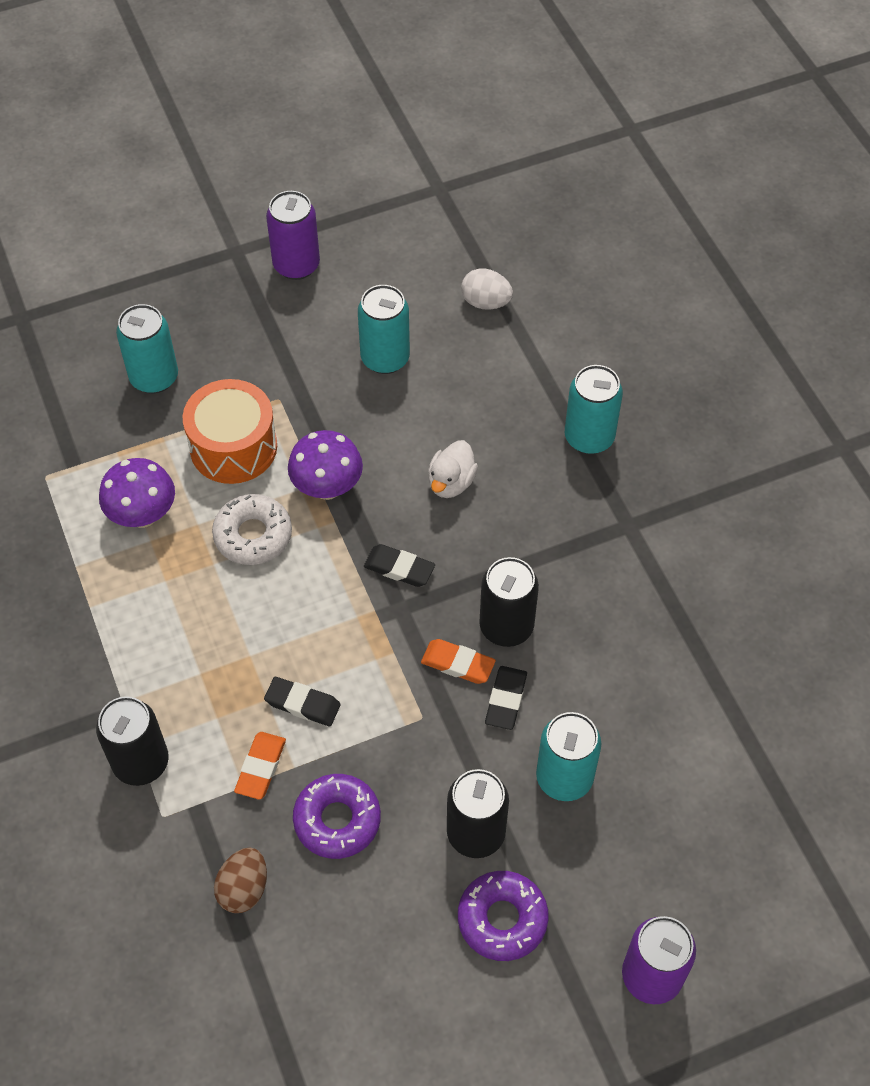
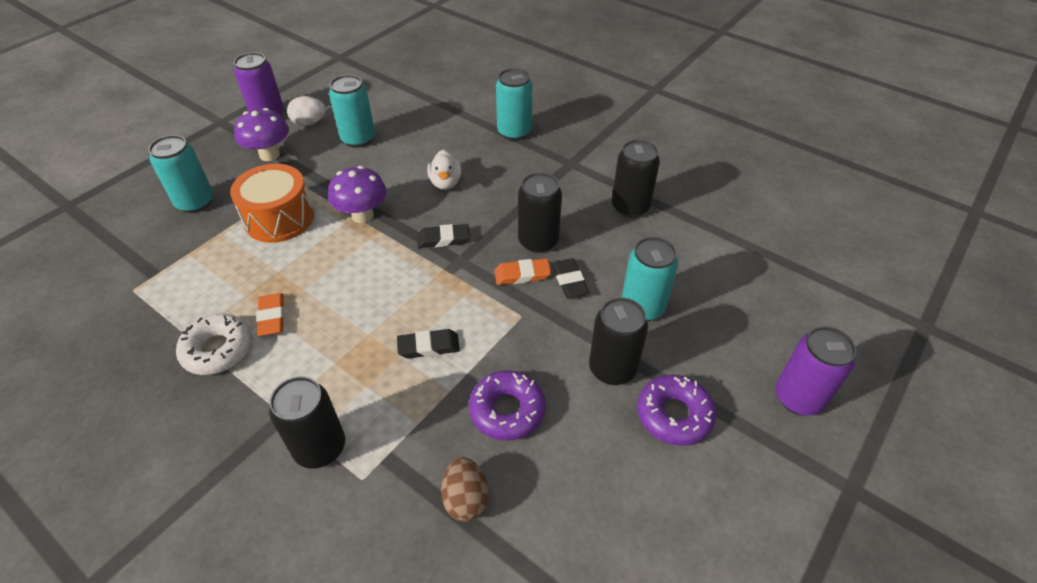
camera: 30 degrees left, 10 degrees down
(143, 515) = (230, 283): purple mushroom -> purple mushroom (269, 155)
(253, 535) = (325, 261): white donut -> white donut (218, 350)
(260, 767) = (423, 403): orange eraser -> orange eraser (272, 317)
(486, 302) = (404, 94): white egg -> white egg (309, 123)
(654, 632) = (630, 207): none -> black can

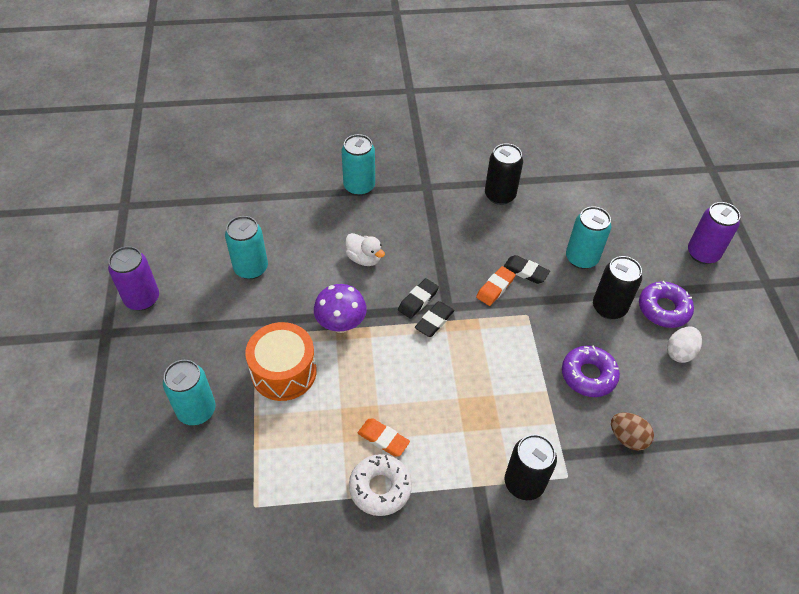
camera: 45 degrees left, 5 degrees up
(269, 155) = (197, 330): purple mushroom -> none
(309, 123) = (189, 281): white egg -> white egg (679, 352)
(428, 346) = (502, 375): black eraser -> black eraser (434, 321)
(538, 241) = (476, 258): black can -> none

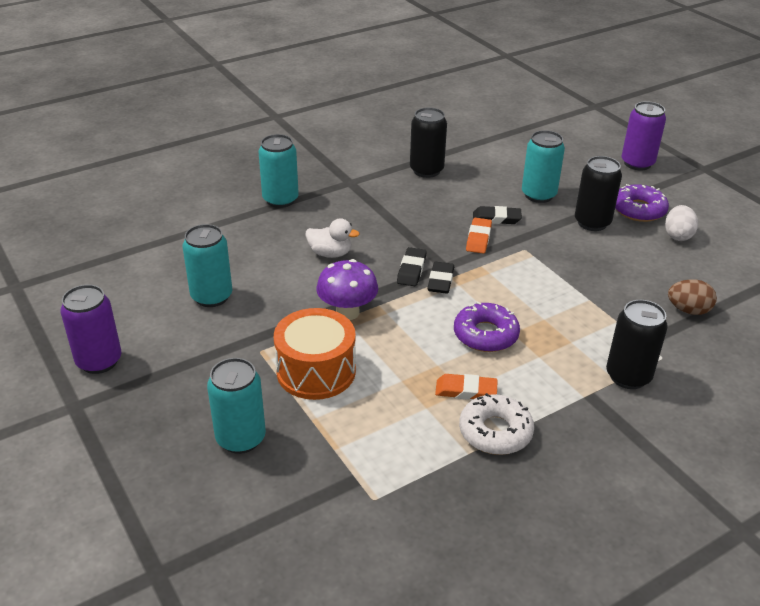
camera: 25 degrees left, 15 degrees down
(588, 375) = (616, 276): purple donut -> purple donut (485, 334)

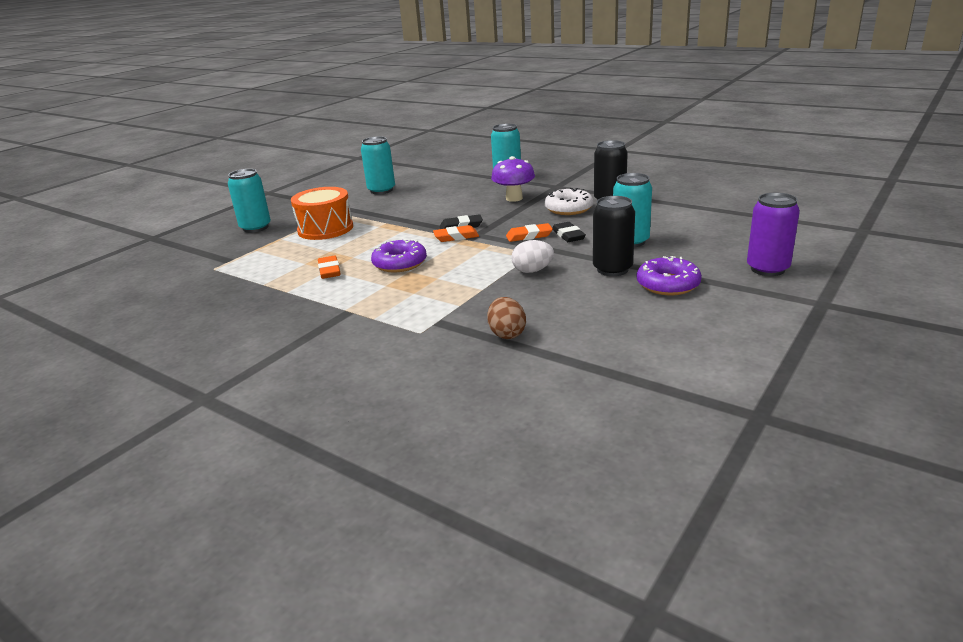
camera: 70 degrees right, 10 degrees down
(99, 361) = (306, 186): purple can -> none
(330, 253) = (457, 203): white duck -> none
(347, 312) = (393, 222): purple mushroom -> purple mushroom (514, 198)
(440, 281) = (456, 237): black eraser -> orange eraser
(495, 432) = (289, 288): white donut -> white donut (568, 209)
(628, 376) = (382, 322): black can -> none
(677, 235) = (643, 310): white egg -> white egg (532, 271)

